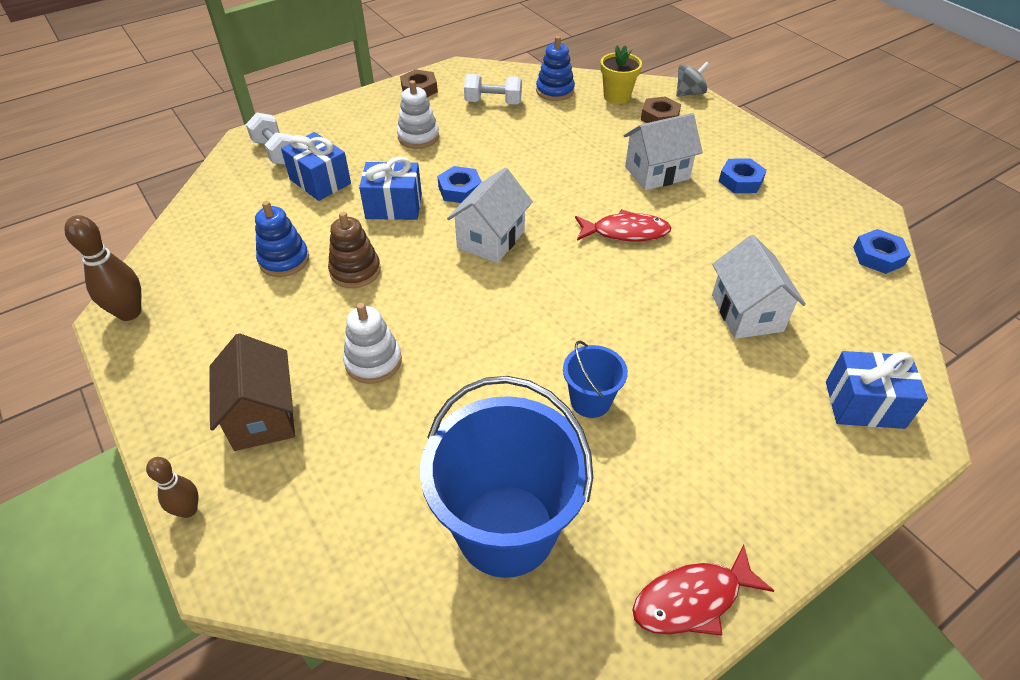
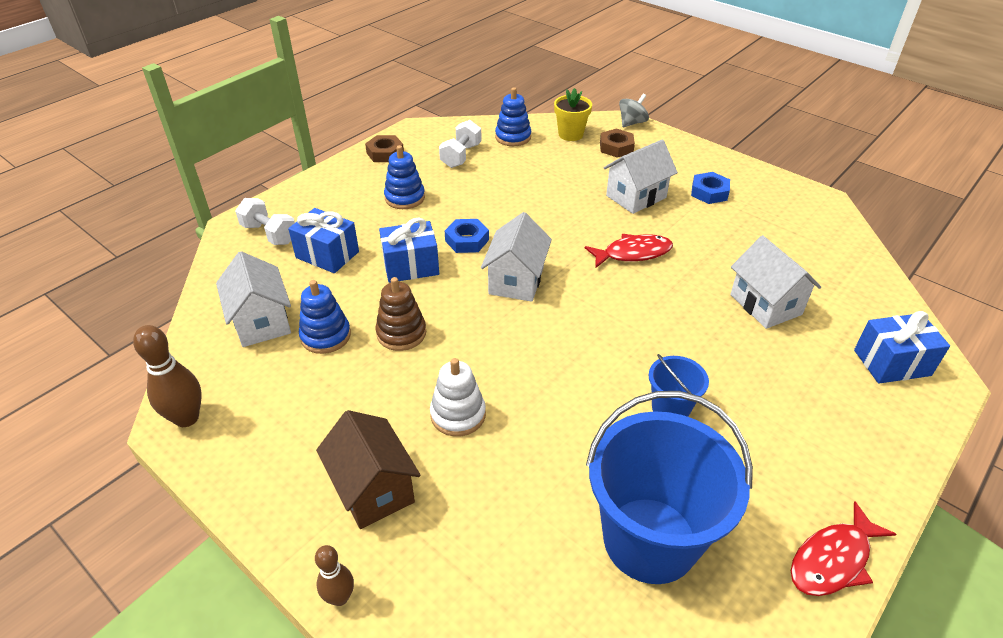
camera: 15 degrees left, 5 degrees down
(232, 236) = (261, 322): none -> white house
(418, 137) = (405, 198): white stacking toy -> blue stacking toy
(493, 102) = (461, 156): white dumbbell -> white dumbbell turned 60 degrees counterclockwise
(878, 256) = (847, 237): blue nut -> none

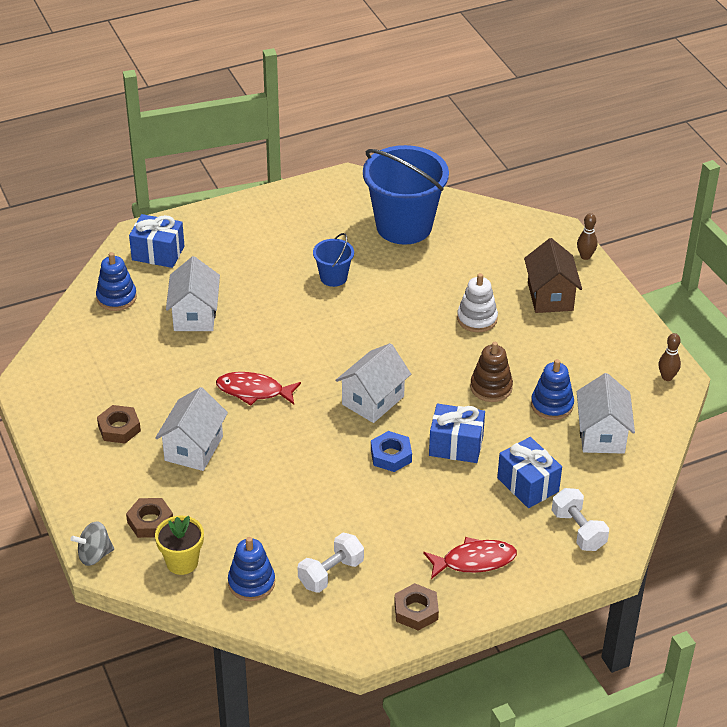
camera: 155 degrees left, 0 degrees up
(187, 418) = (667, 377): brown bowling pin -> brown bowling pin, size x0.62
(405, 198) = (424, 530): blue stacking toy -> blue stacking toy (116, 298)
(636, 197) = (193, 448): white house -> white house turned 60 degrees counterclockwise
(709, 192) = (119, 428): blue nut -> brown nut
(833, 559) = (315, 190): red fish -> red fish (474, 561)

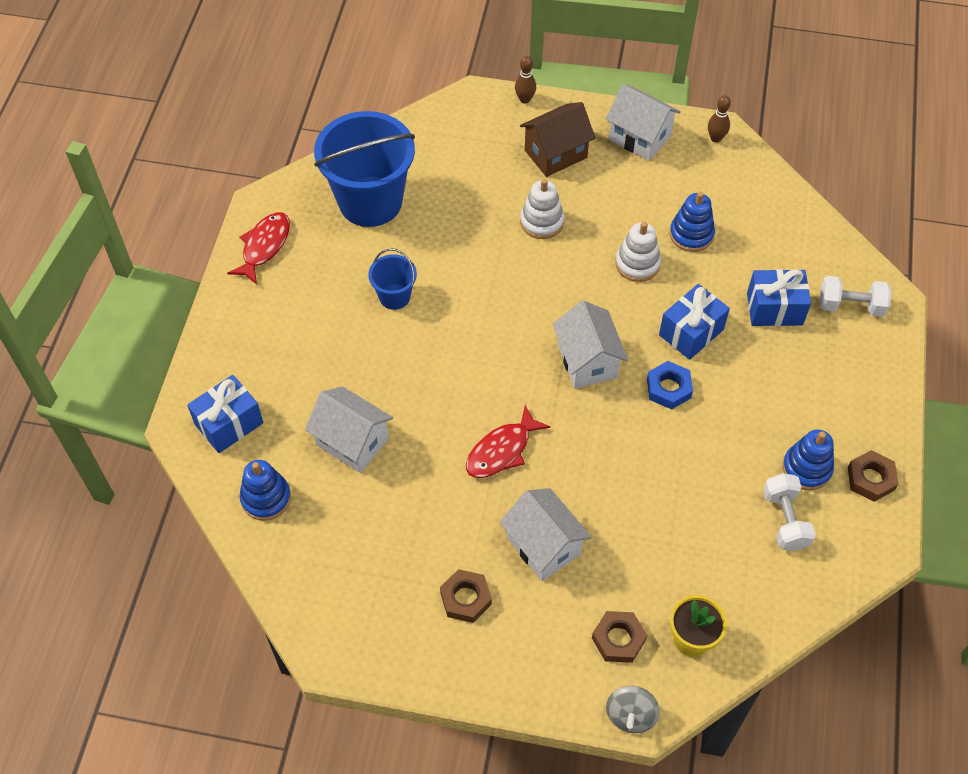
camera: 55 degrees left, 15 degrees up
(251, 583) = (756, 593): blue stacking toy -> blue stacking toy (806, 468)
(474, 561) = (838, 401): red fish -> red fish (264, 246)
(491, 387) = (637, 264): brown stacking toy -> white stacking toy
(550, 296) = (555, 154): brown house -> brown house turned 60 degrees counterclockwise
(601, 435) = (751, 222): white house -> white house (639, 138)

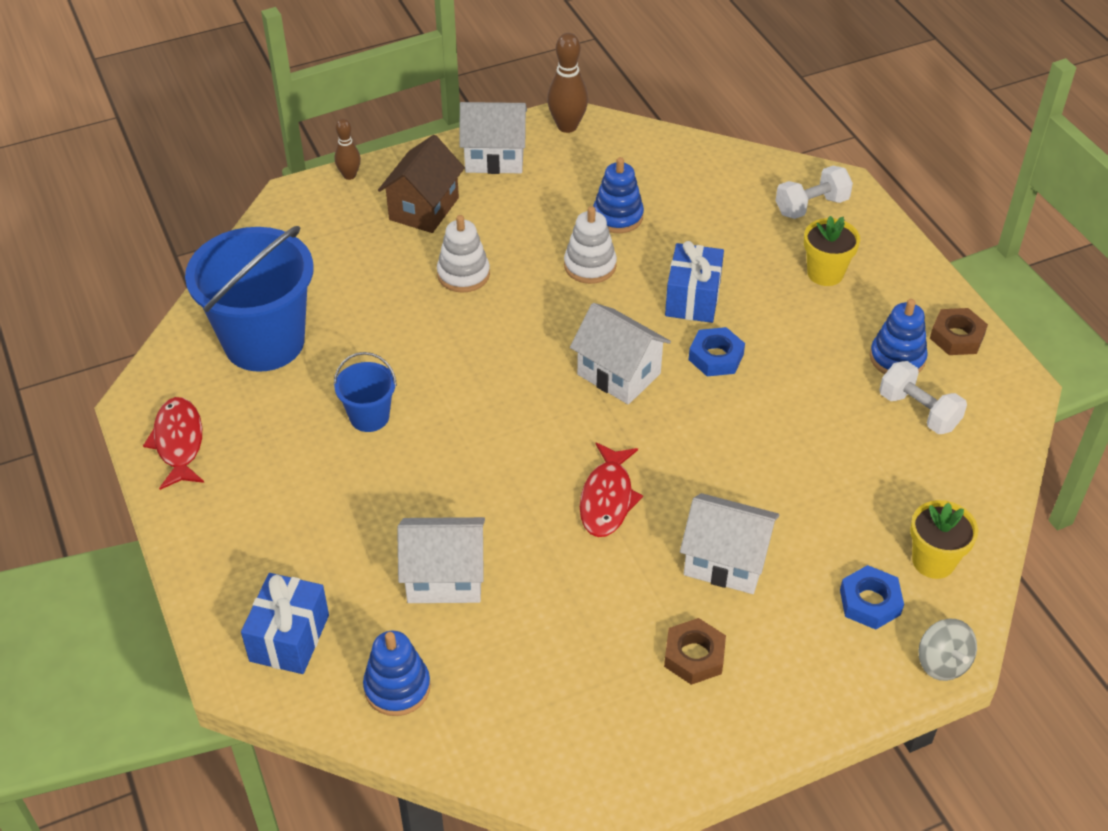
camera: 35 degrees left, 10 degrees down
(618, 639) = (870, 602): brown nut -> blue nut
(716, 138) = (567, 126): brown bowling pin -> brown bowling pin, size x1.62
(774, 309) = (748, 241): blue gift -> none
(811, 368) = (825, 273): none -> yellow flower pot

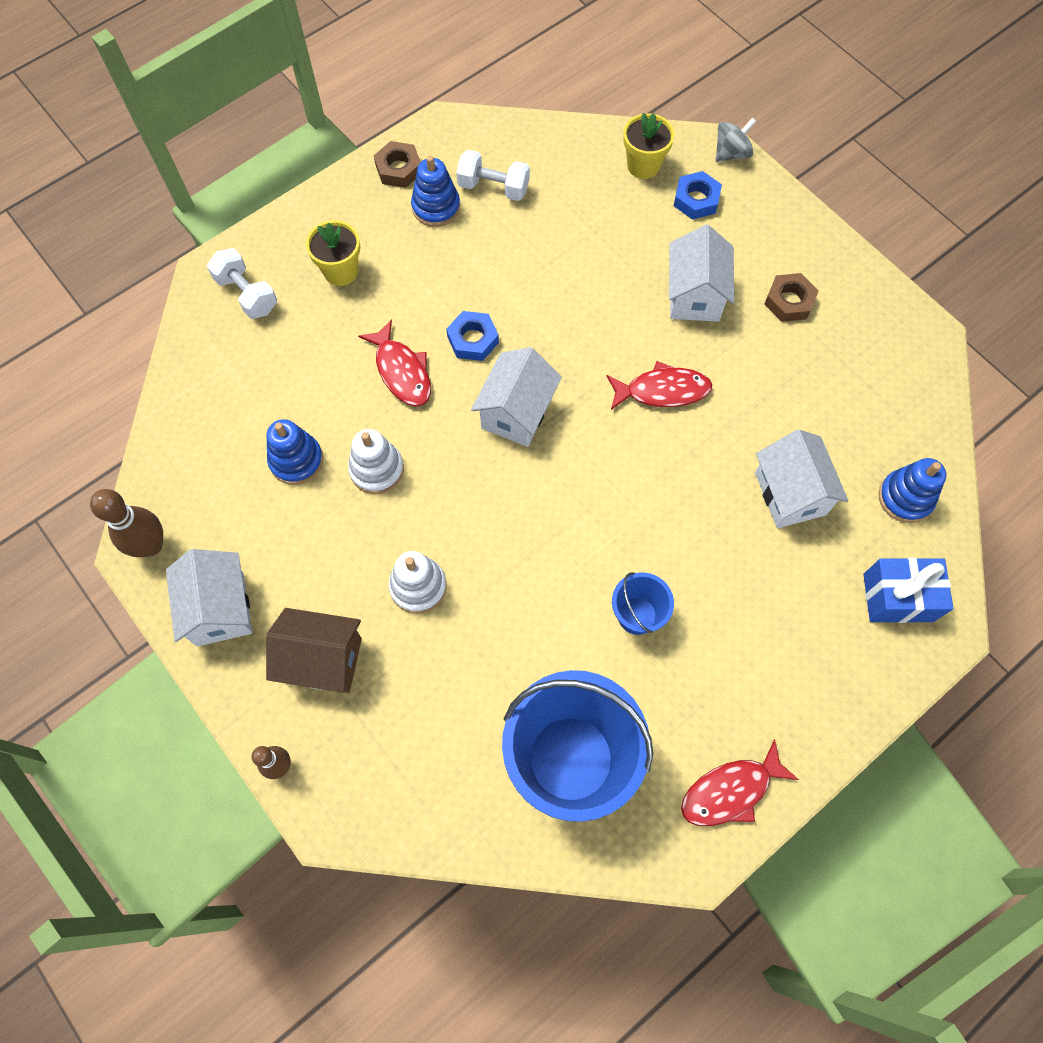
camera: 105 degrees left, 20 degrees up
(692, 299) = (402, 371): blue gift -> red fish
(918, 411) = (493, 187): white dumbbell -> white dumbbell turned 75 degrees clockwise

